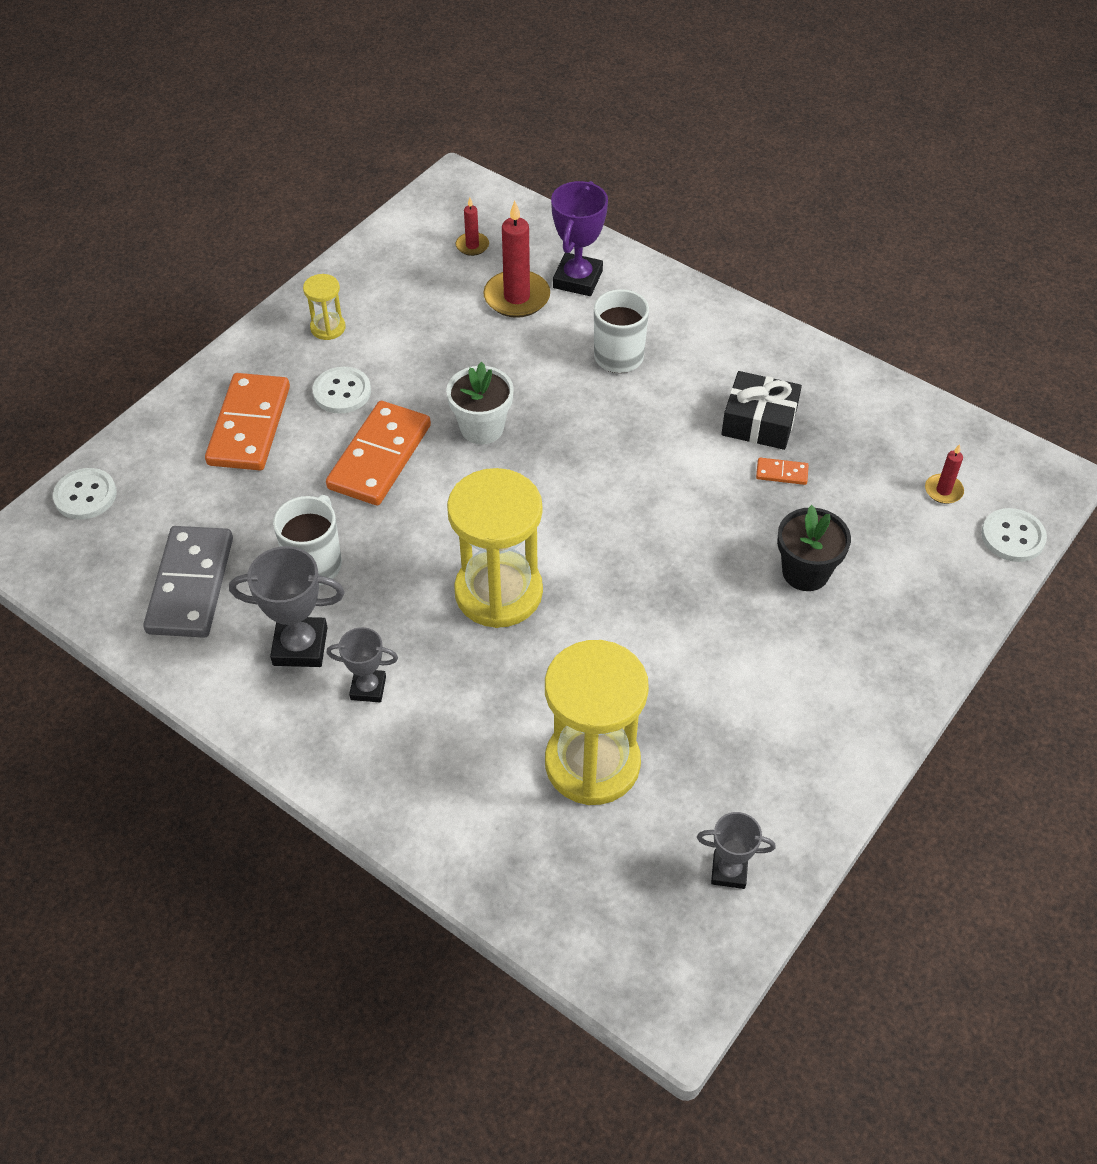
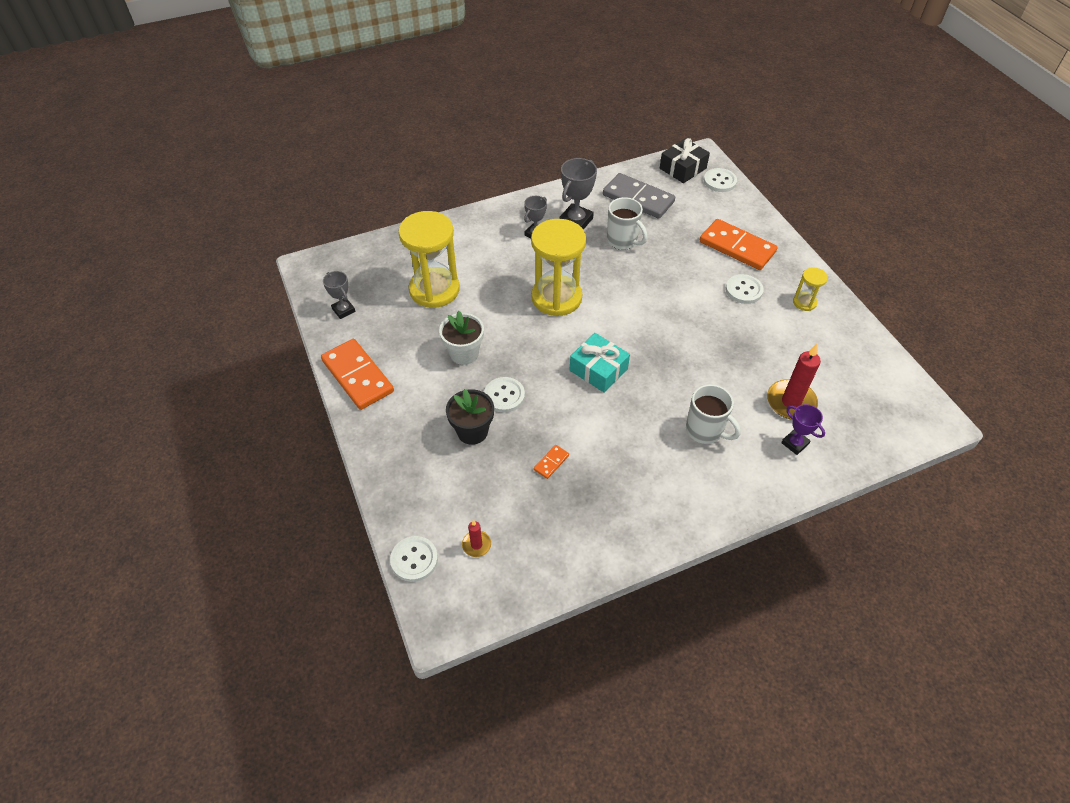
camera: 120 degrees right, 0 degrees up
(380, 457) = (682, 288): orange domino -> orange domino (357, 376)
(472, 246) = (858, 401): red candle -> none
(482, 428) = (679, 337): white flower pot -> white flower pot (464, 353)
(577, 279) = (794, 443): purple trophy -> purple trophy, size x0.62
(601, 488) = (598, 369): none -> turquoise gift
(723, 567) = (504, 396): none -> white button
(729, 871) = (343, 310): grey trophy -> grey trophy turned 75 degrees counterclockwise
(759, 421) = (601, 475): black gift -> black gift (683, 168)

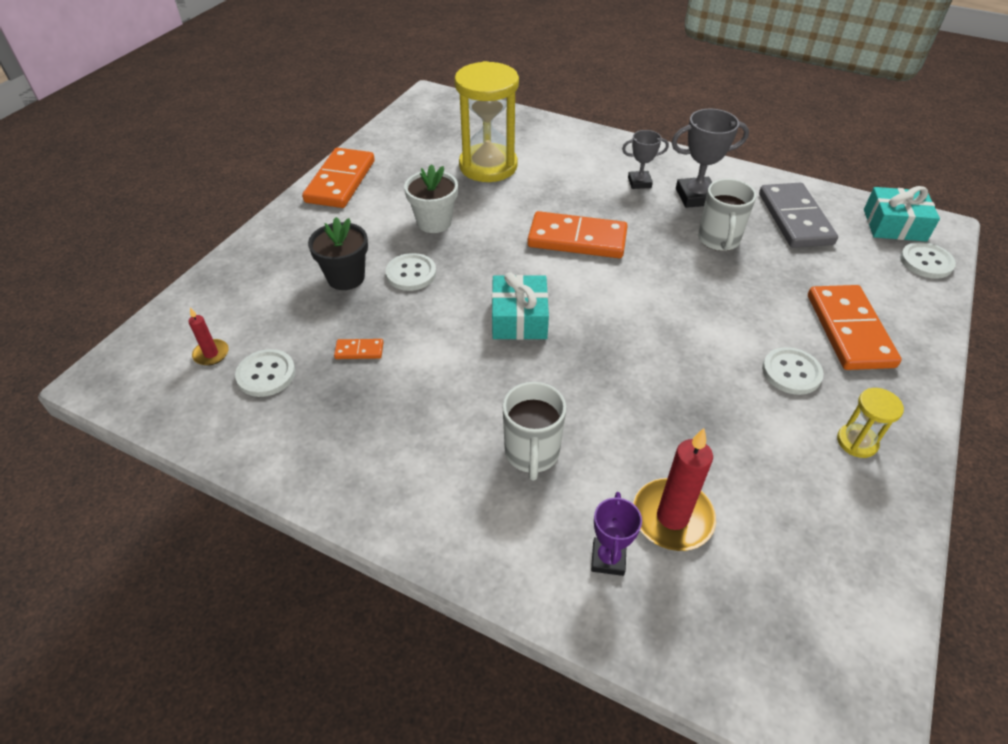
camera: 50 degrees right, 5 degrees down
(343, 310) = (404, 136): grey trophy -> none
(414, 559) = (163, 323): white button -> white button (266, 374)
(556, 297) = (577, 239): yellow hourglass -> orange domino
(683, 168) = (894, 225): black gift -> turquoise gift

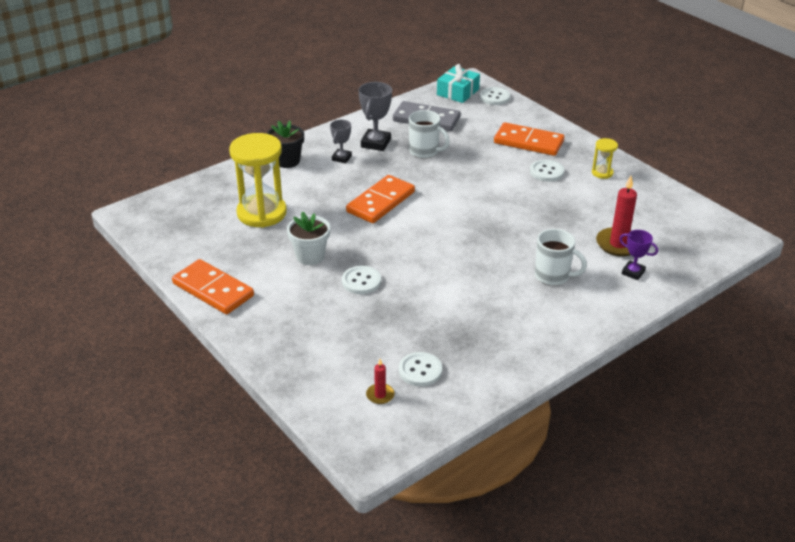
camera: 65 degrees left, 10 degrees down
(346, 277) = (342, 313): black flower pot -> black flower pot (287, 161)
(359, 350) = (425, 323): orange domino -> none
(519, 318) = (440, 248): turquoise gift -> none

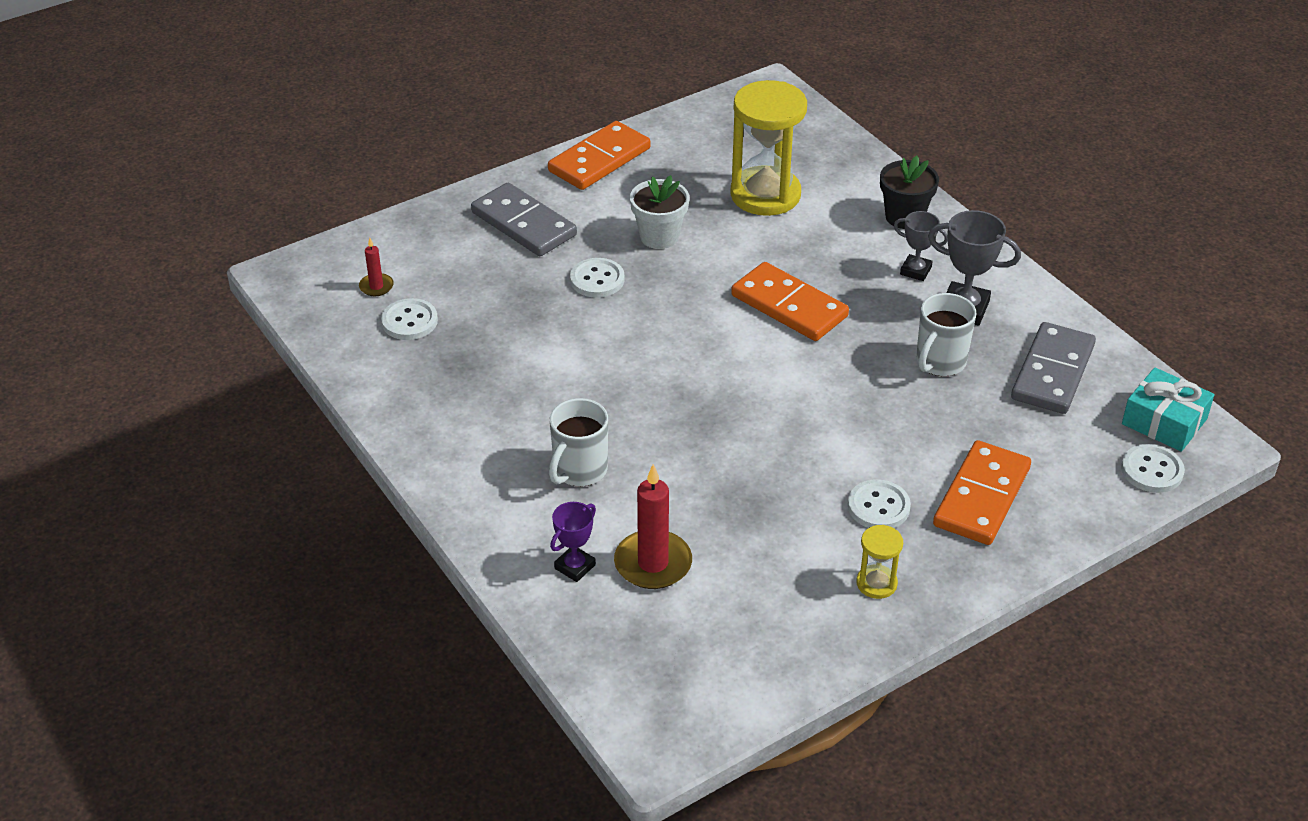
camera: 95 degrees right, 5 degrees up
(296, 322) = (524, 224): none -> grey domino

